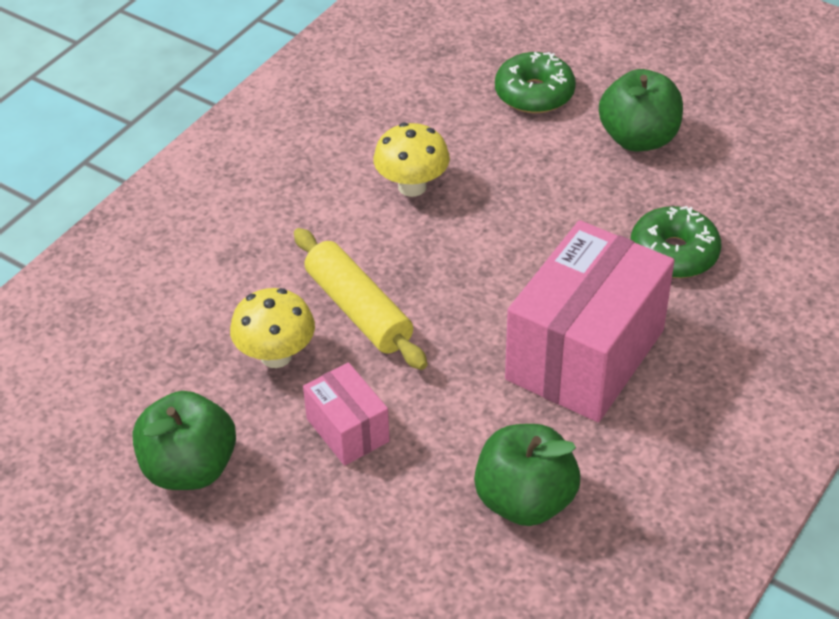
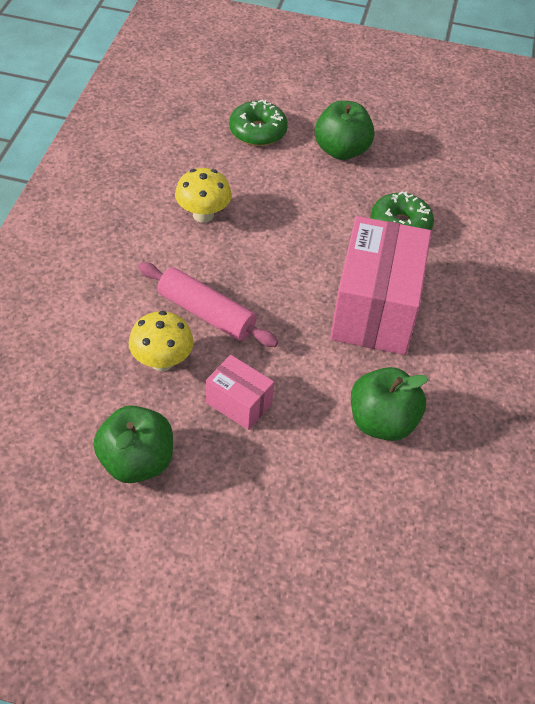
camera: 25 degrees left, 5 degrees up
(359, 310) = (206, 313): yellow rolling pin -> pink rolling pin

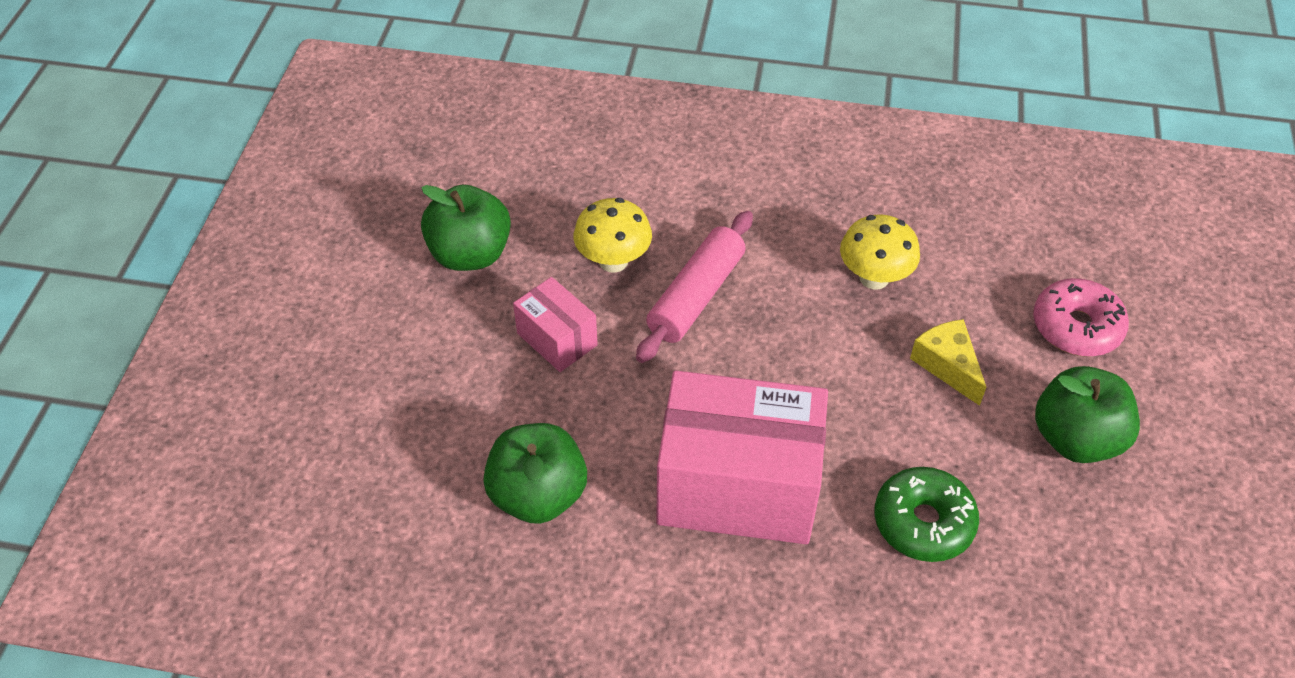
camera: 90 degrees right, 0 degrees up
(239, 403) = (557, 339): pink box -> pink box turned 75 degrees counterclockwise
(257, 131) = (1076, 327): green donut -> pink donut
(283, 193) = (947, 365): none -> yellow cheese

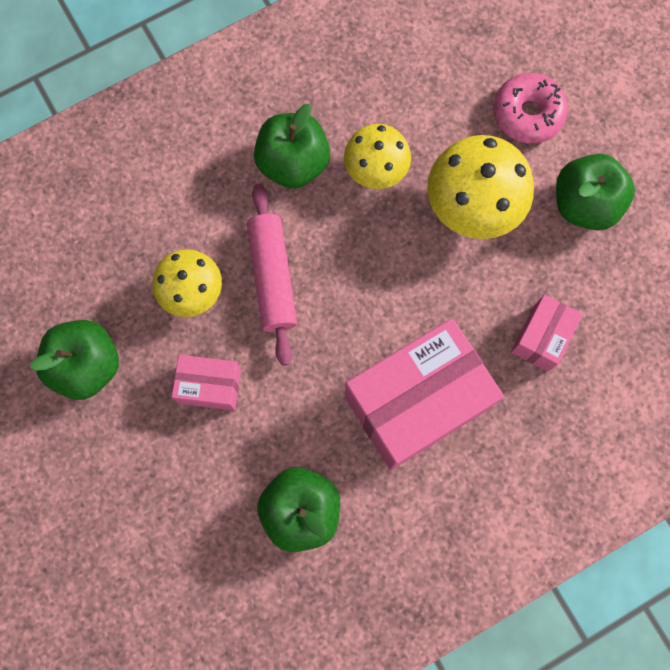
camera: 40 degrees left, 25 degrees up
(799, 226) = (293, 163): none -> green apple
(923, 522) = (541, 338): green donut -> pink box
(947, 365) = (472, 207): yellow cheese -> yellow mushroom

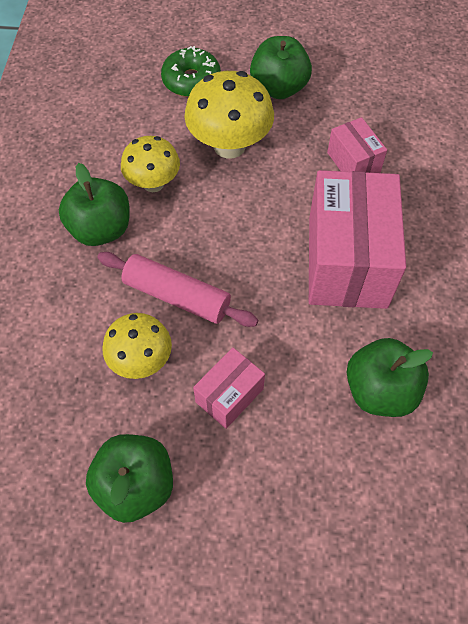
camera: 55 degrees left, 15 degrees down
(527, 114) = (191, 80): pink donut -> green donut

